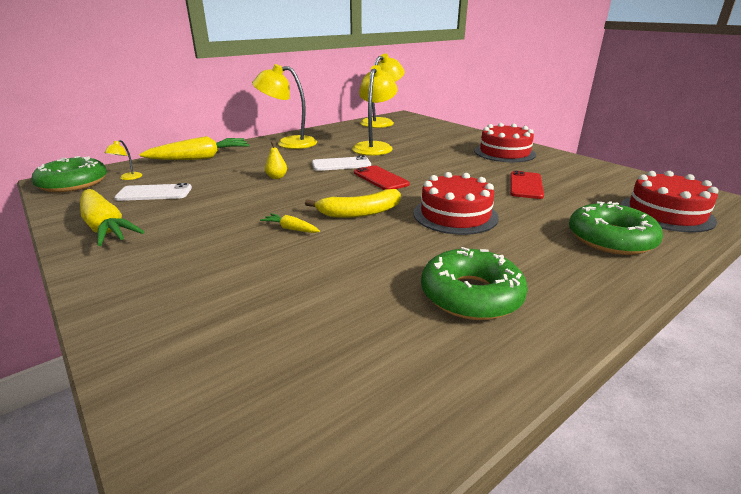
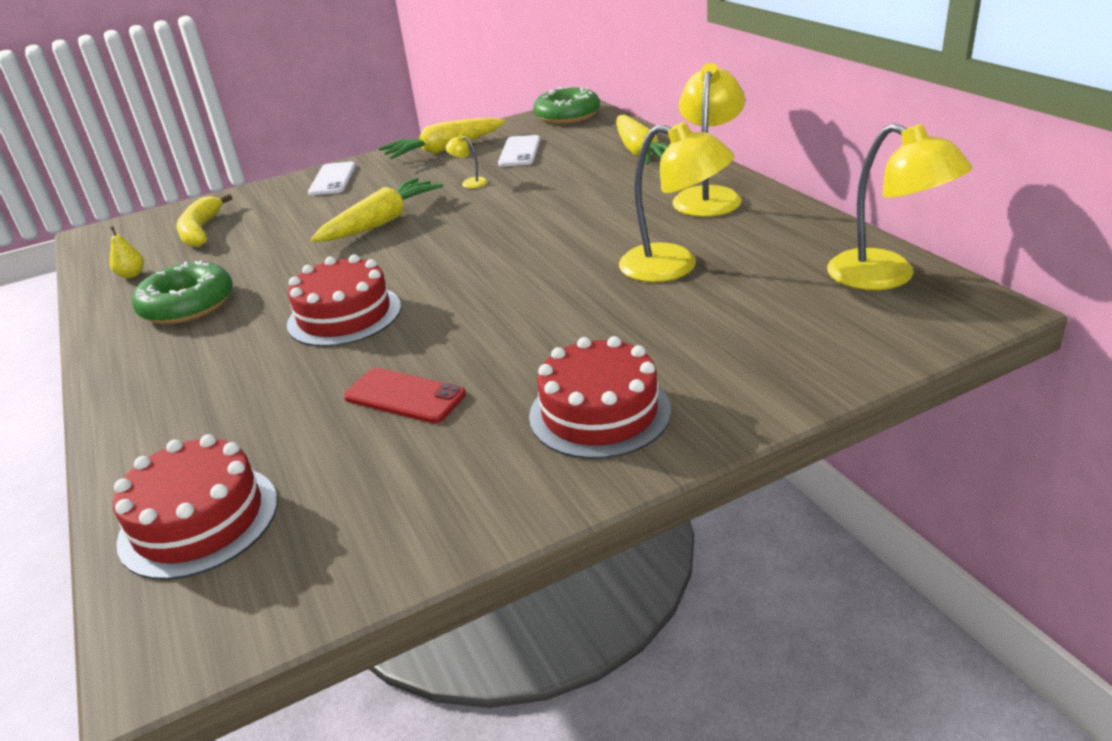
camera: 105 degrees right, 5 degrees up
(128, 178) = (574, 132): yellow lamp -> yellow lamp (469, 182)
(276, 177) = (542, 202): yellow pear -> yellow pear (132, 275)
(291, 229) = (382, 222): yellow carrot -> yellow carrot, size x2.19
(341, 164) = (580, 240): white phone -> white phone (332, 179)
(360, 212) = (395, 256): yellow banana -> yellow banana (201, 231)
(380, 178) = (503, 269): red phone -> none
(610, 239) = (189, 422): green donut -> none

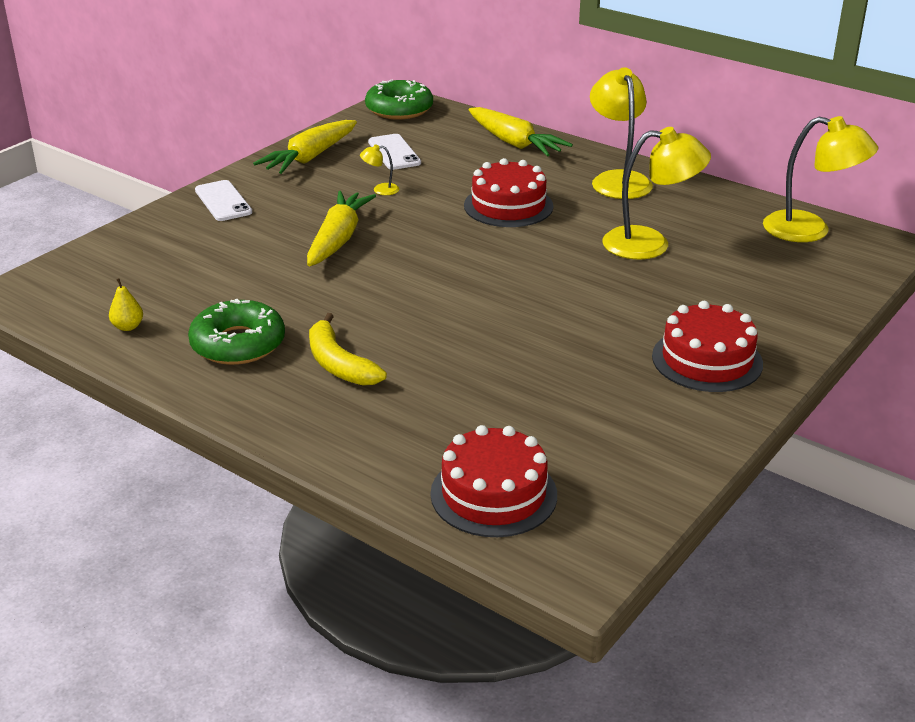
camera: 30 degrees left, 0 degrees up
(201, 231) = (143, 273): yellow banana -> yellow banana (339, 364)
(344, 315) = (412, 327): red cake -> red cake (508, 206)
(404, 396) = (547, 378): red phone -> none

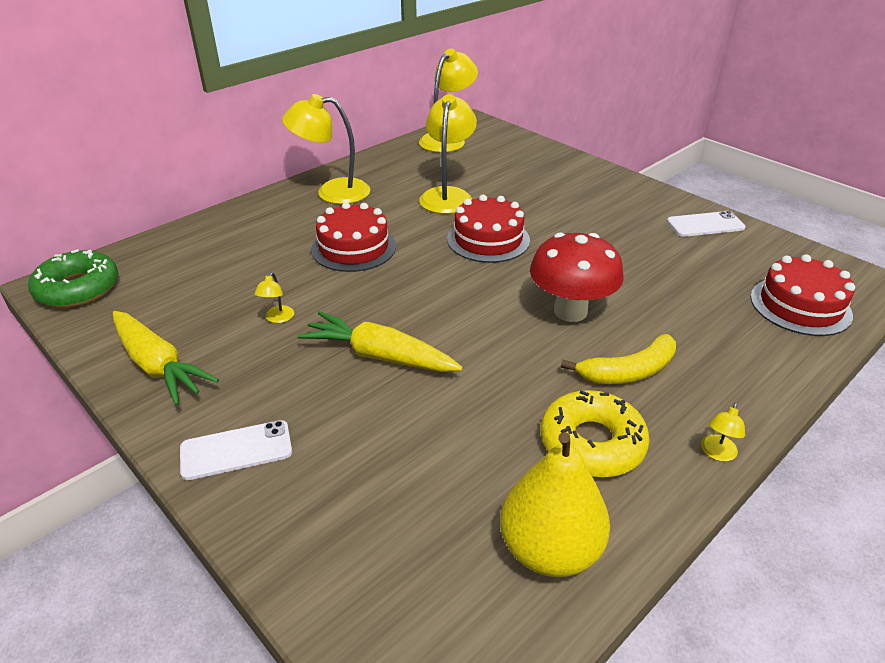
camera: 80 degrees left, 5 degrees up
(128, 327) = (549, 549): yellow pear -> yellow pear, size x2.40
(228, 409) = (717, 453): none -> yellow lamp
(238, 344) = (592, 443): green donut -> yellow donut
(394, 152) = (191, 302): white phone -> white phone (705, 225)
(432, 330) = (570, 311): none -> red mushroom
(514, 143) = (224, 229): yellow carrot -> none
(707, 360) = (615, 201): red cake -> red cake (488, 239)

